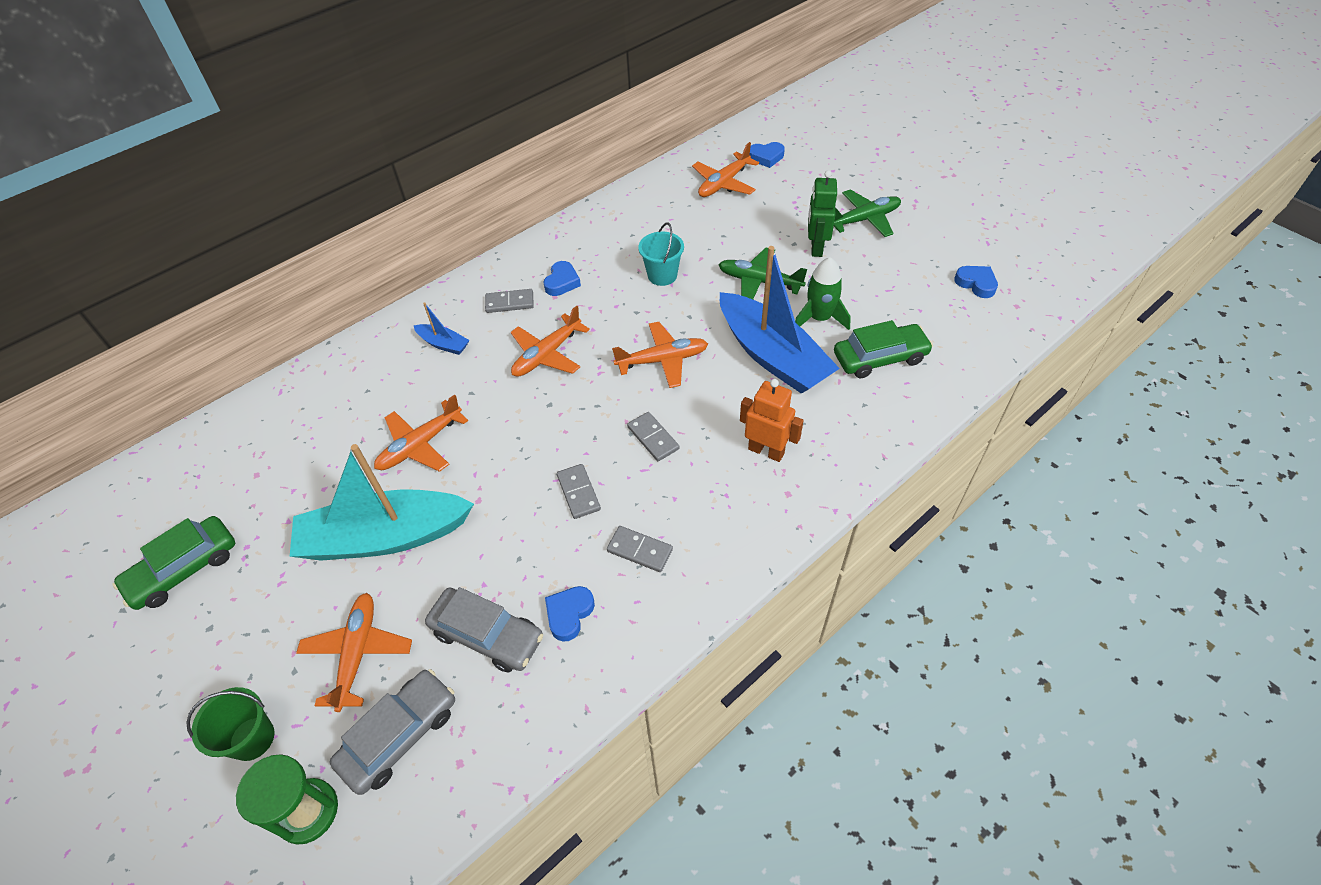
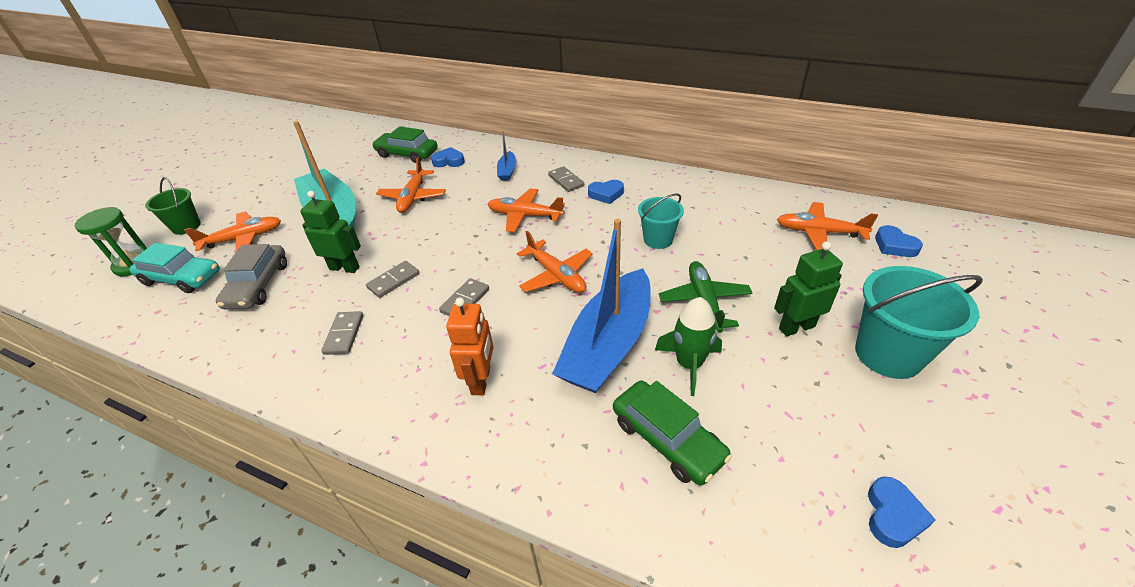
camera: 65 degrees right, 10 degrees down
(184, 569) = (299, 161): green car -> green car (407, 154)
(400, 735) = (181, 278): grey car -> turquoise car
(420, 445) = (413, 197): orange plane -> orange plane turned 105 degrees counterclockwise
(519, 537) = (345, 268): none -> green robot
(569, 614) = (278, 317): blue heart -> blue heart (449, 161)
(864, 219) = (888, 354): green plane -> turquoise bucket

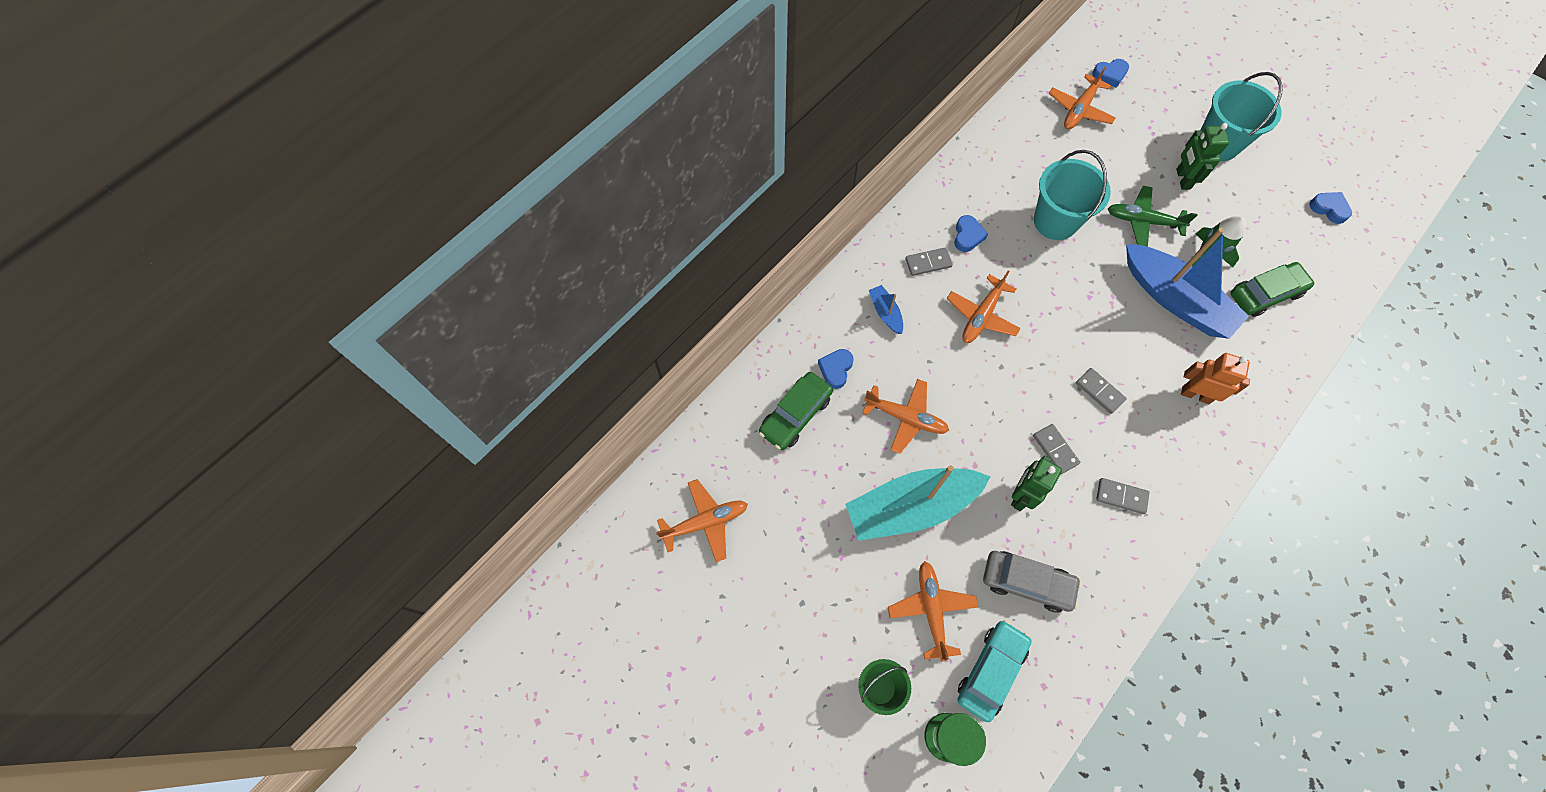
camera: 75 degrees left, 25 degrees up
(507, 171) = (885, 313): blue boat -> blue boat turned 135 degrees counterclockwise
(556, 275) = (1084, 313): orange plane -> orange plane (705, 522)
(658, 239) = (1055, 221): turquoise bucket -> turquoise bucket, size x1.64

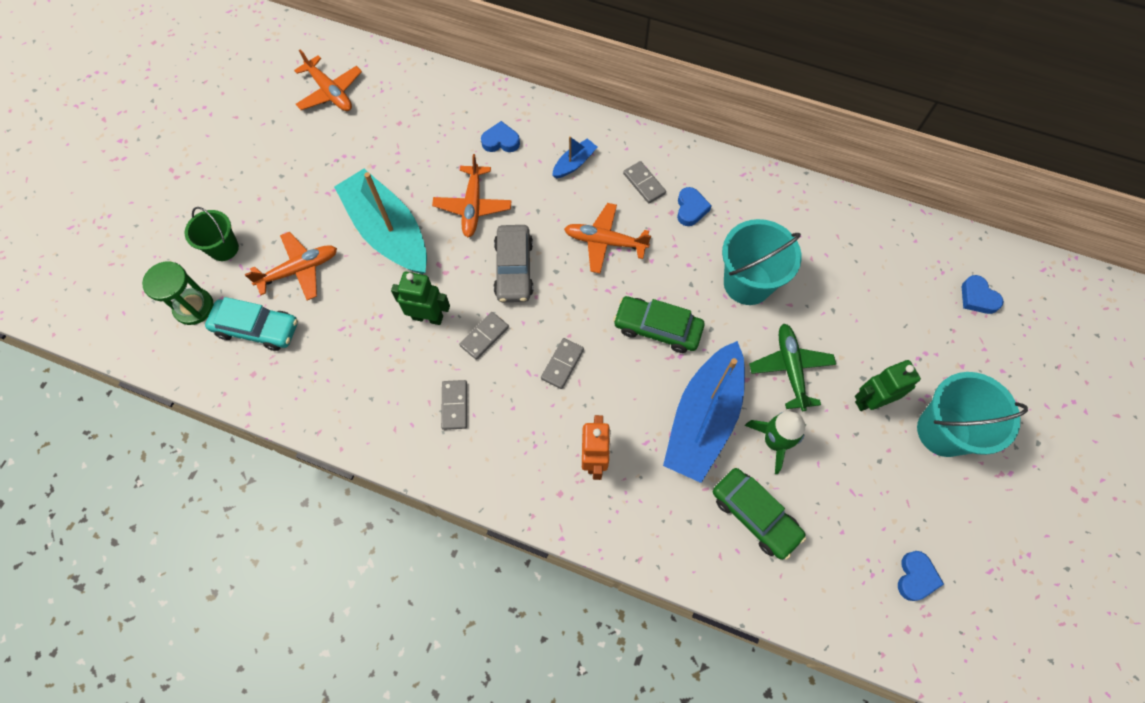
camera: 70 degrees right, 0 degrees up
(795, 414) = (446, 124): green car -> green car (657, 328)
(967, 236) = (691, 209): blue heart -> blue heart turned 75 degrees counterclockwise
(1027, 583) = (344, 340): grey car -> grey car (514, 269)
(1079, 109) = (908, 276): orange plane -> none

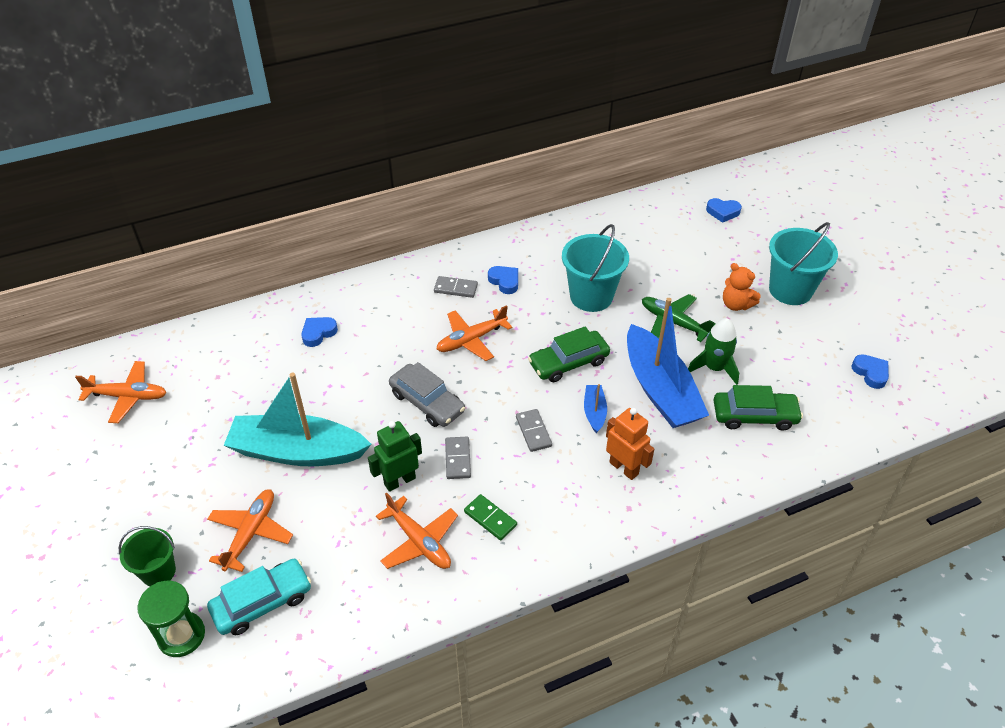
camera: 45 degrees left, 20 degrees down
(454, 405) = (490, 518): grey domino -> green domino
(473, 206) = (347, 387): orange plane -> orange plane (419, 541)
(574, 163) = (391, 310): blue boat -> blue boat (594, 412)
(870, 400) = (736, 304): green robot -> orange teddy bear

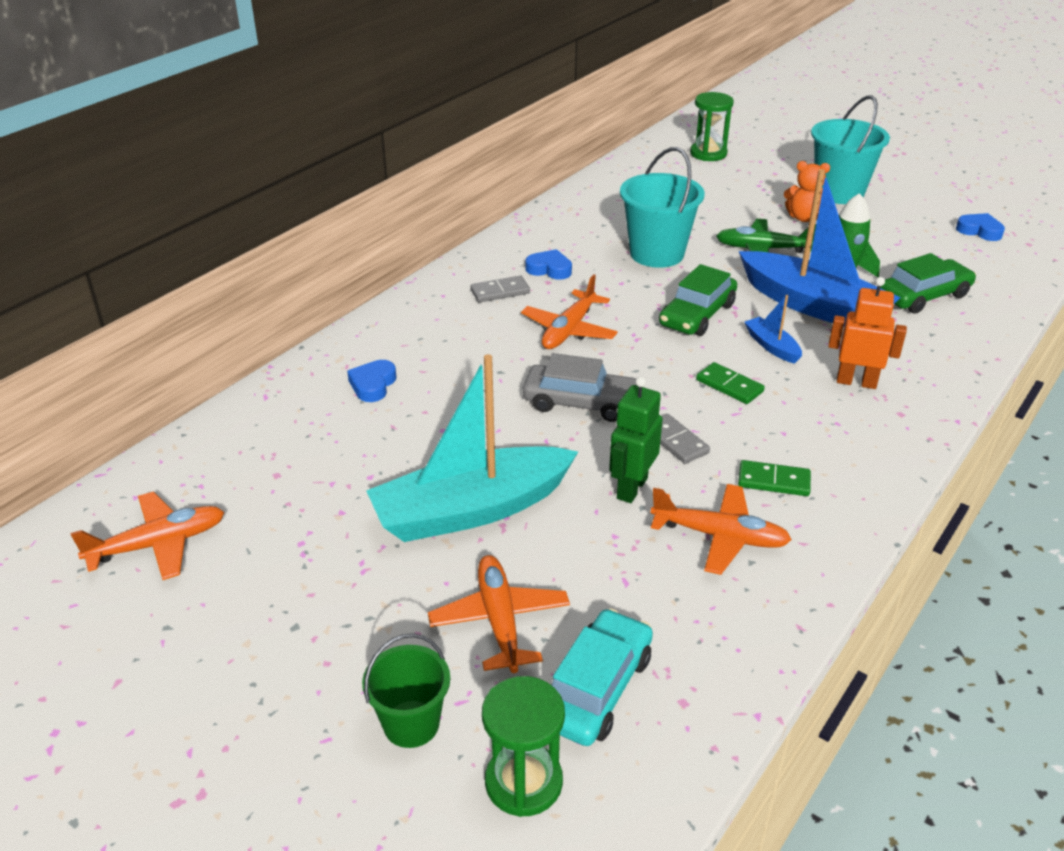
camera: 30 degrees left, 10 degrees down
(533, 432) = (729, 386): grey domino -> green domino
(723, 212) = (708, 153): blue heart -> green hourglass

